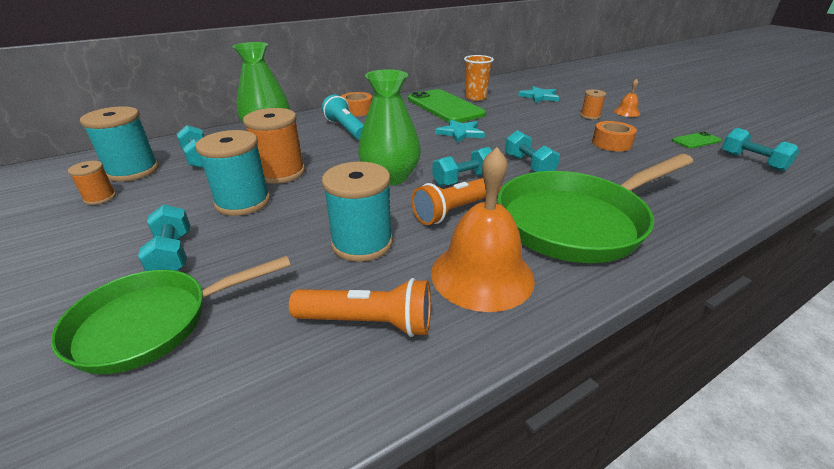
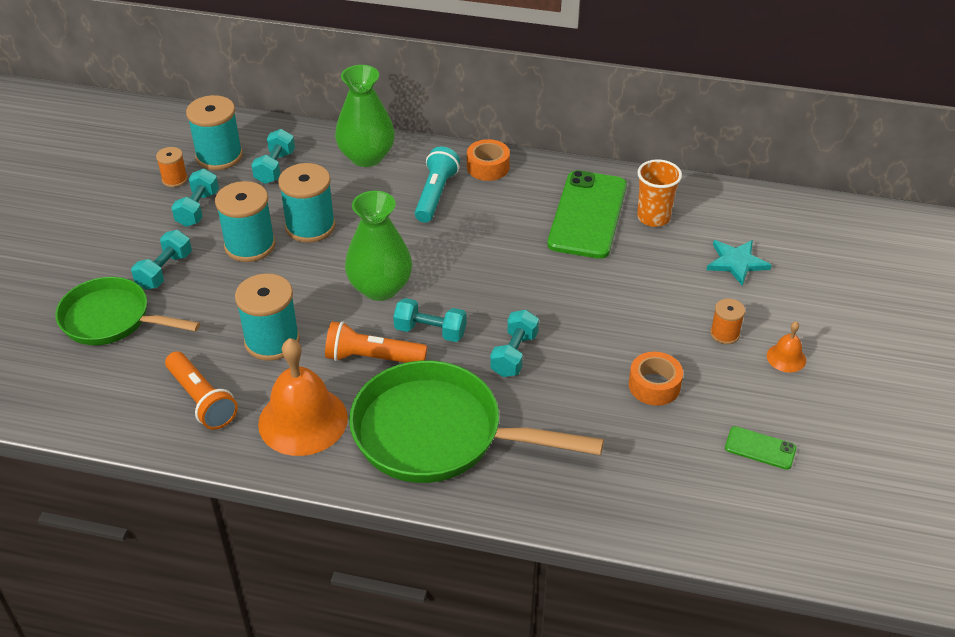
camera: 45 degrees right, 10 degrees up
(281, 173) = (310, 226): orange spool -> turquoise spool
(460, 133) = (531, 269): turquoise star -> none
(752, 162) = (749, 511): turquoise dumbbell -> turquoise dumbbell (198, 209)

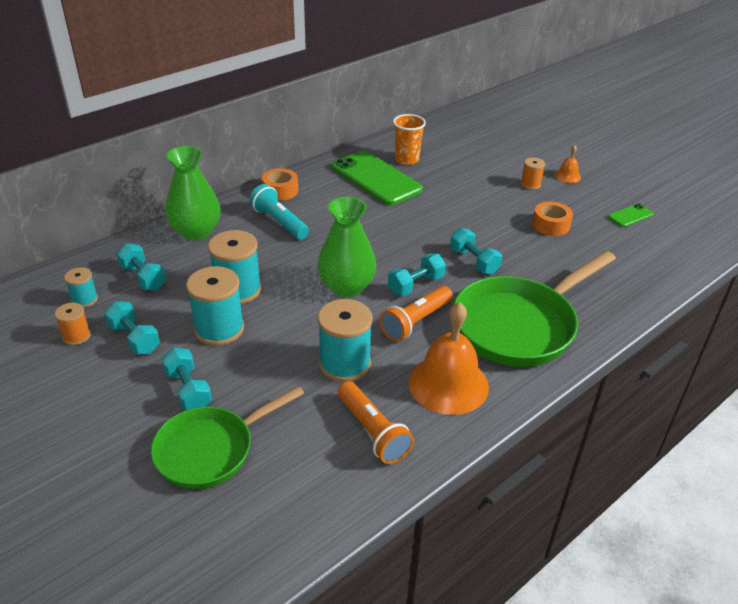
camera: 55 degrees left, 5 degrees down
(202, 400) = (372, 432): orange flashlight -> orange flashlight turned 60 degrees clockwise
(219, 156) = (84, 299): turquoise spool -> turquoise spool, size x0.54
(736, 263) = (476, 154): turquoise star -> none

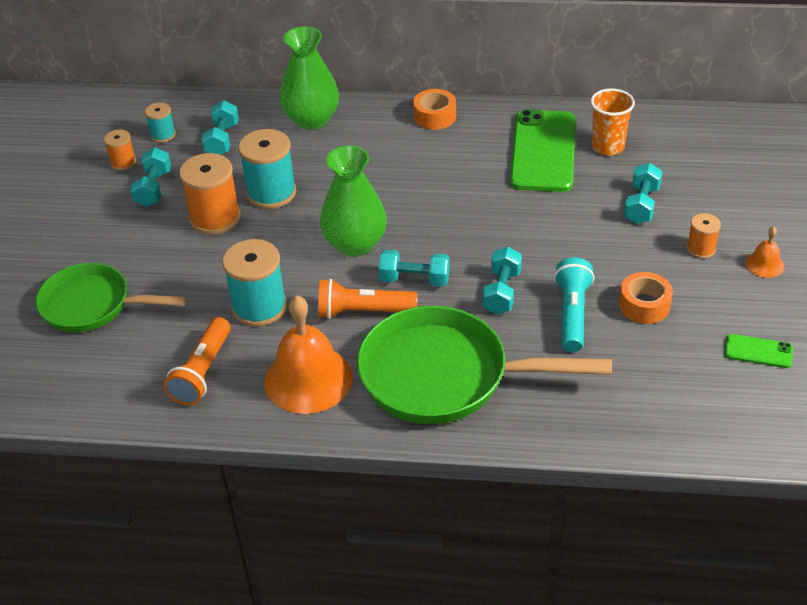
camera: 50 degrees right, 5 degrees up
(188, 390) = (135, 252): turquoise dumbbell -> turquoise dumbbell (641, 205)
(219, 329) = (215, 218): turquoise spool -> orange spool
(279, 222) = (389, 148): turquoise flashlight -> turquoise flashlight (572, 314)

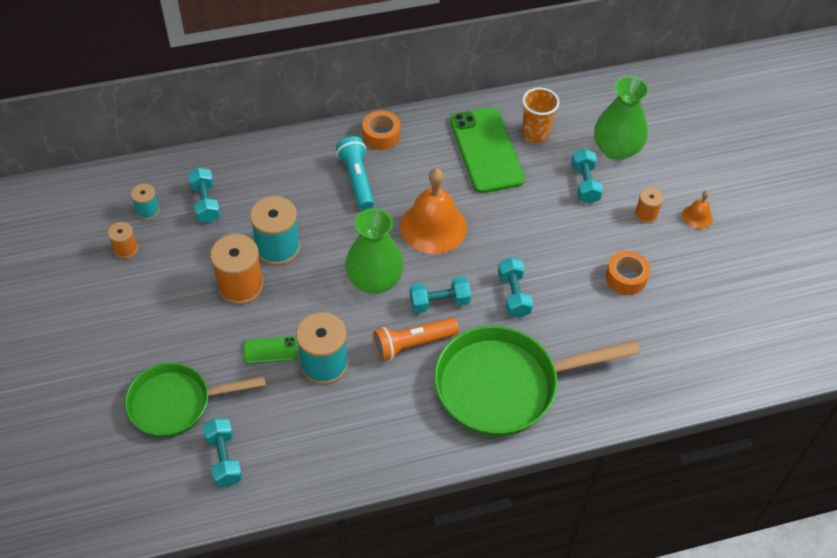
camera: 25 degrees left, 10 degrees up
(154, 188) = (169, 269): turquoise dumbbell -> turquoise dumbbell (224, 459)
(202, 372) = (307, 440): orange flashlight -> none
(308, 379) = (398, 421): orange bell -> orange bell (433, 226)
(312, 119) = (276, 163): green vase -> green vase (616, 149)
(572, 314) = (576, 301): turquoise flashlight -> turquoise flashlight (357, 179)
(758, 351) = (723, 296): green phone -> green phone (270, 350)

